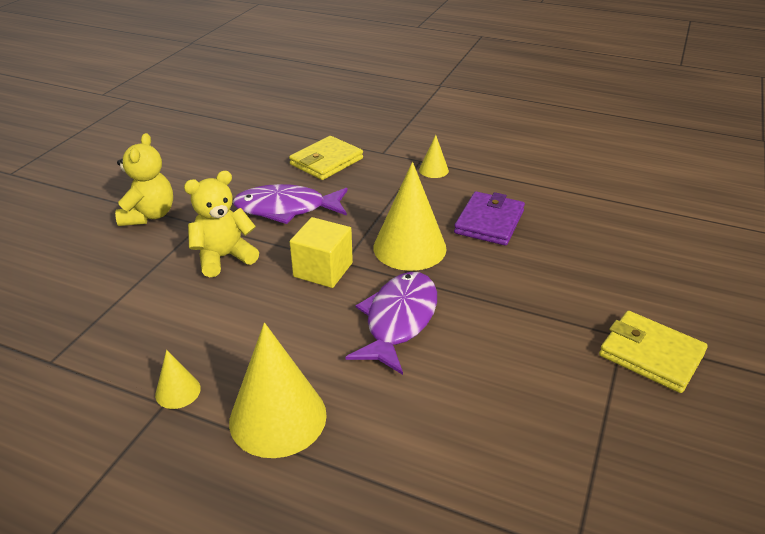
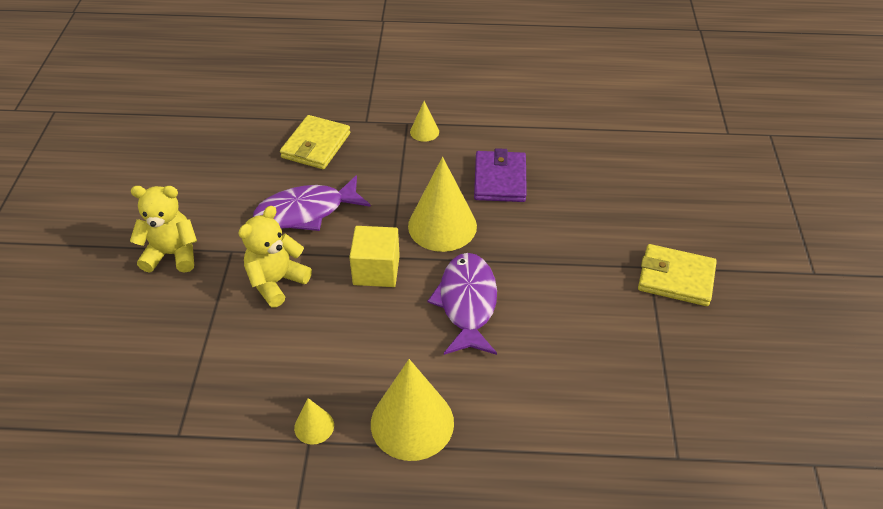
camera: 20 degrees left, 10 degrees up
(149, 215) = (172, 254): yellow teddy bear -> yellow teddy bear turned 75 degrees counterclockwise

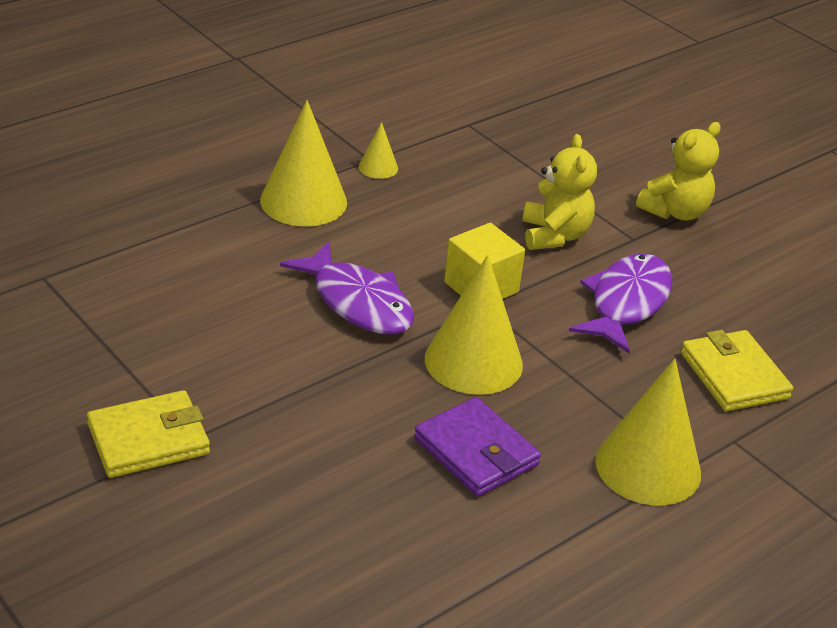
camera: 135 degrees right, 10 degrees down
(424, 131) = (648, 466): yellow cone -> yellow cone, size x2.11

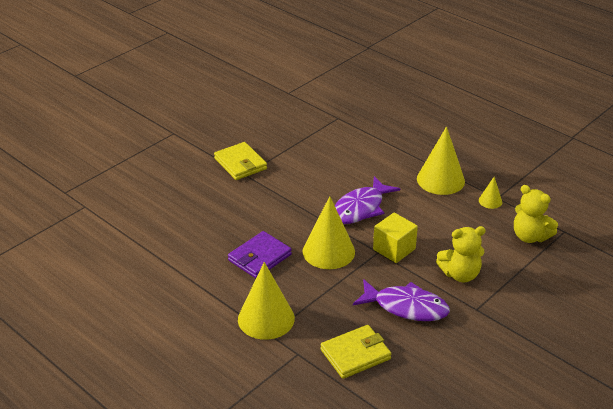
camera: 85 degrees right, 0 degrees up
(675, 212) = (519, 328): yellow teddy bear -> yellow teddy bear (530, 236)

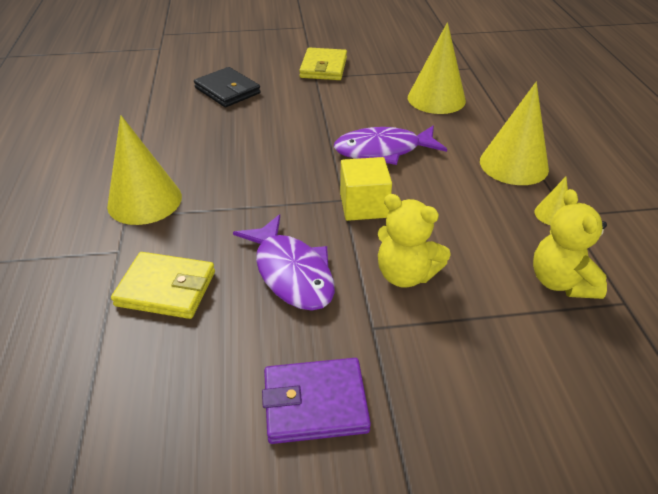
camera: 40 degrees right, 5 degrees up
(199, 216) = (227, 90): none -> black wallet
(259, 257) = (223, 146): purple wallet -> purple wallet (315, 403)
(328, 251) = (293, 173): yellow cone -> yellow cone (436, 99)

